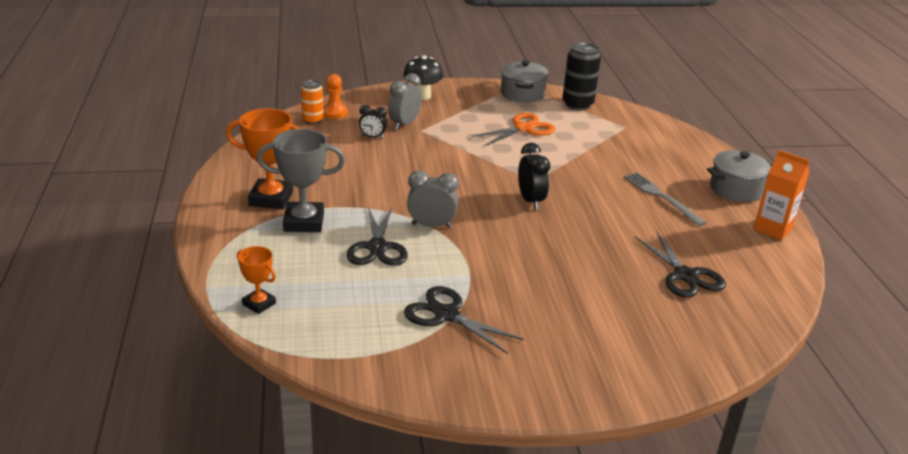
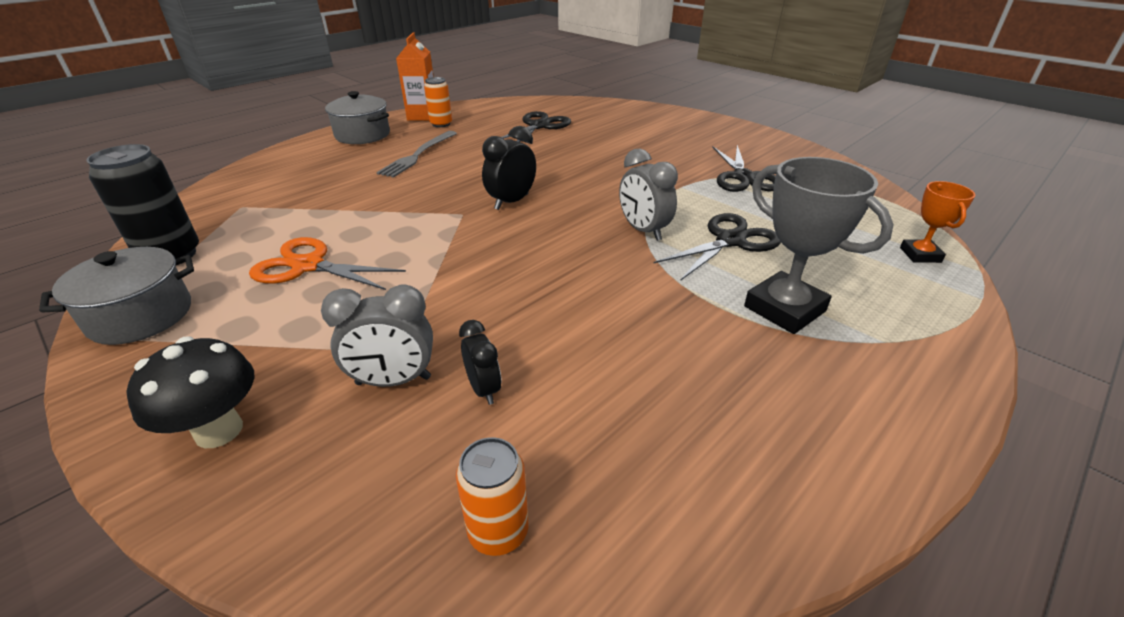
camera: 125 degrees left, 5 degrees up
(271, 199) = (800, 371): orange trophy -> none
(334, 113) = (423, 520): orange pawn -> none
(738, 230) = (441, 124): none -> orange can

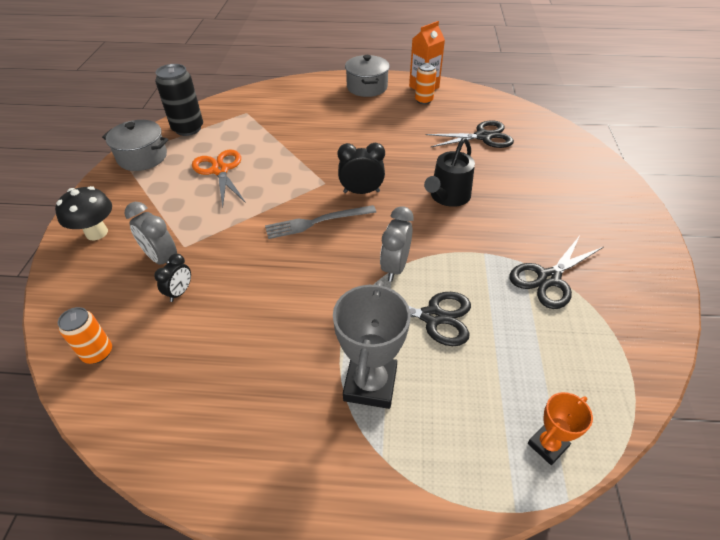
camera: 50 degrees right, 10 degrees up
(418, 155) = (371, 122): grey fork -> grey fork (317, 222)
(588, 170) = (448, 196): none -> black watering can

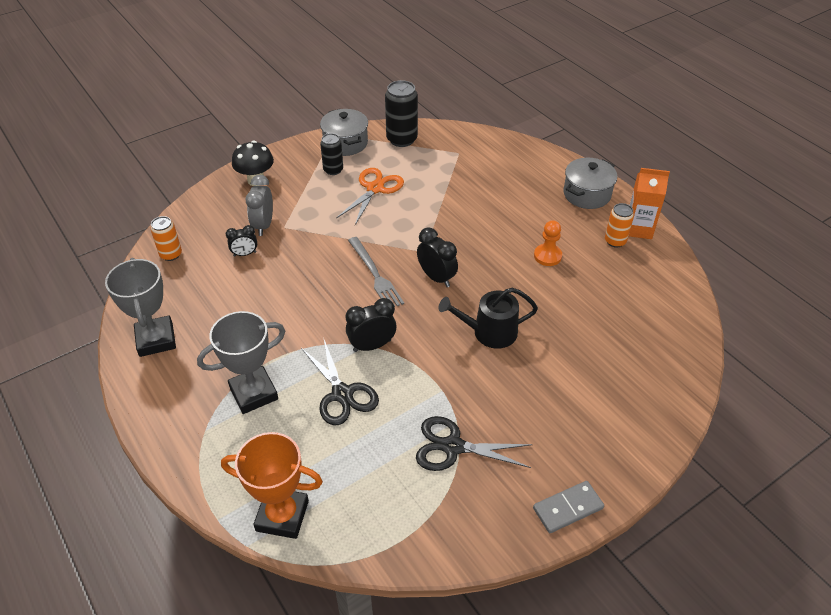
camera: 50 degrees right, 0 degrees up
(162, 180) = (333, 170): none -> black can
(205, 435) = (156, 340): none -> grey trophy
(317, 222) = (375, 275): grey fork -> grey fork turned 150 degrees counterclockwise
(395, 267) = (372, 345): grey clock -> black clock
(403, 132) = (547, 256): none -> orange pawn
(483, 137) = (607, 311): black scissors -> none
(547, 445) = (282, 516): orange trophy -> orange trophy, size x1.77
(651, 250) = (567, 508): none -> grey domino

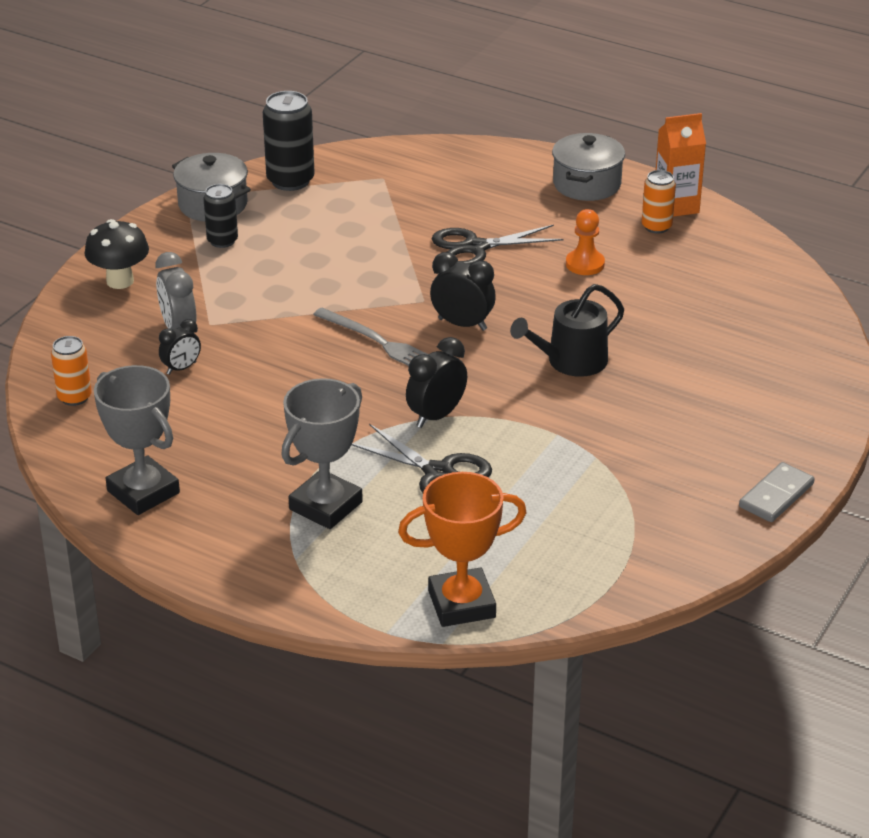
camera: 25 degrees left, 10 degrees down
(375, 188) = (300, 248): orange scissors -> none
(453, 446) = (610, 481): black scissors -> black scissors (475, 248)

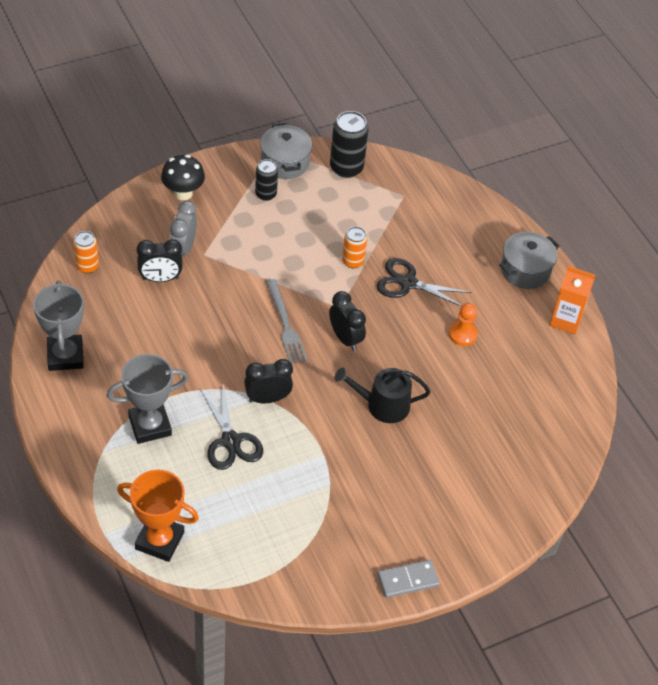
camera: 30 degrees right, 15 degrees up
(181, 368) = (160, 278): black clock -> black clock, size x1.54
(656, 226) = (536, 330): orange can -> orange can (353, 261)

